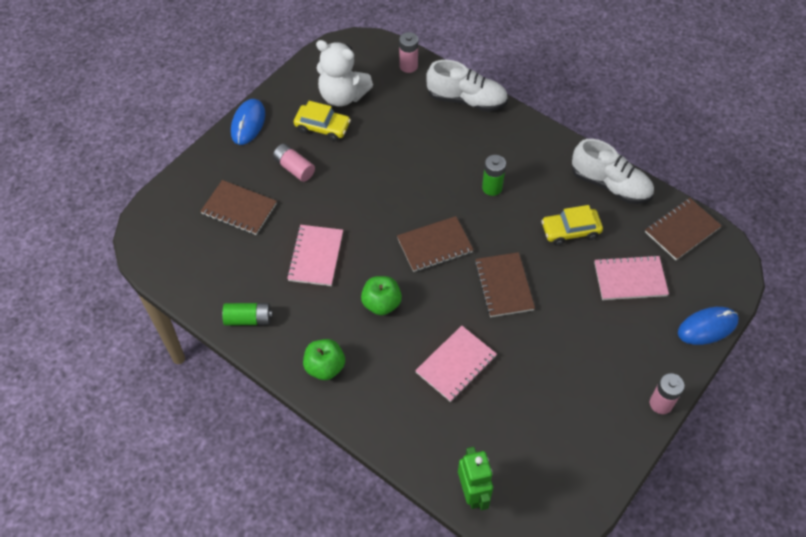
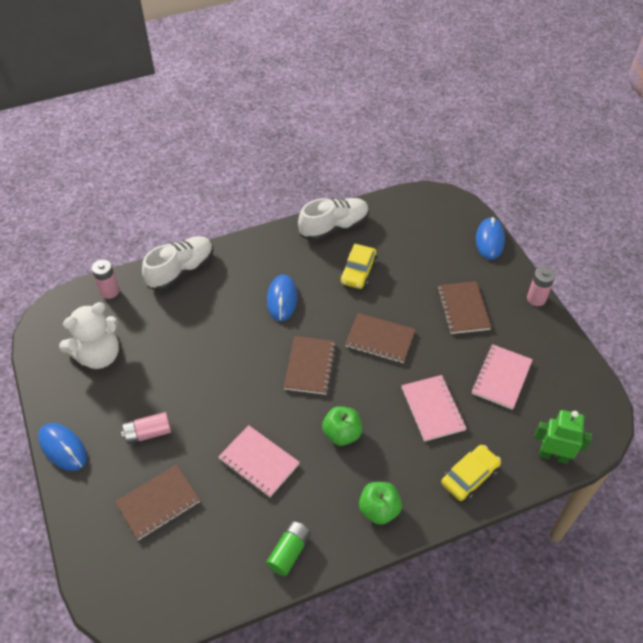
camera: 60 degrees left, 5 degrees down
(322, 127) = (120, 388): yellow car -> yellow car (469, 477)
(492, 187) = (282, 299): green battery -> blue mouse
(630, 279) = (424, 260): pink notebook -> pink notebook (501, 377)
(682, 230) = (402, 210): brown notebook -> brown notebook (463, 309)

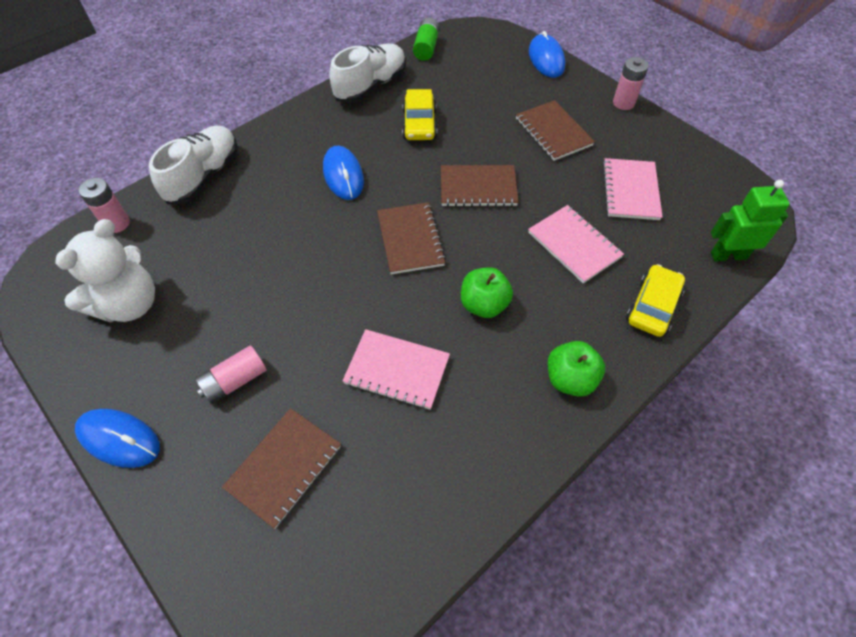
camera: 20 degrees left, 5 degrees up
(289, 552) = (485, 470): green battery -> green battery (426, 48)

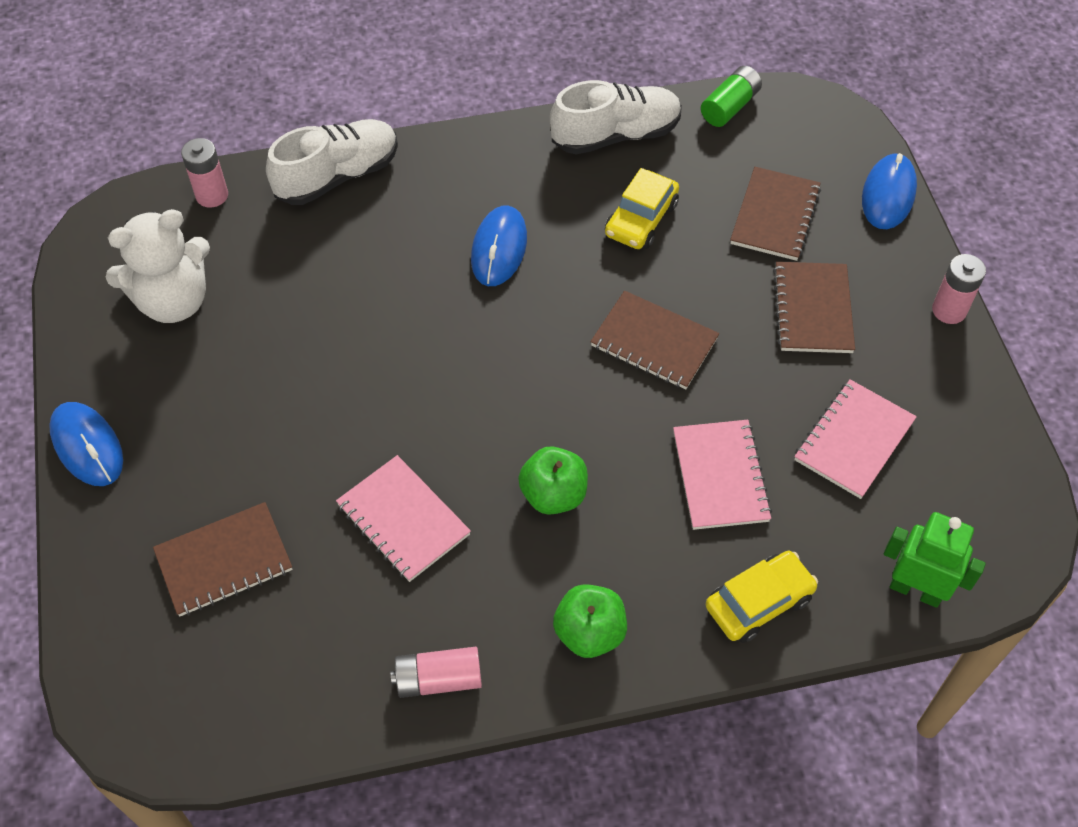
camera: 30 degrees right, 0 degrees up
(235, 381) = (229, 443): pink battery -> pink battery (438, 679)
(410, 239) = (523, 371): brown notebook -> brown notebook (775, 216)

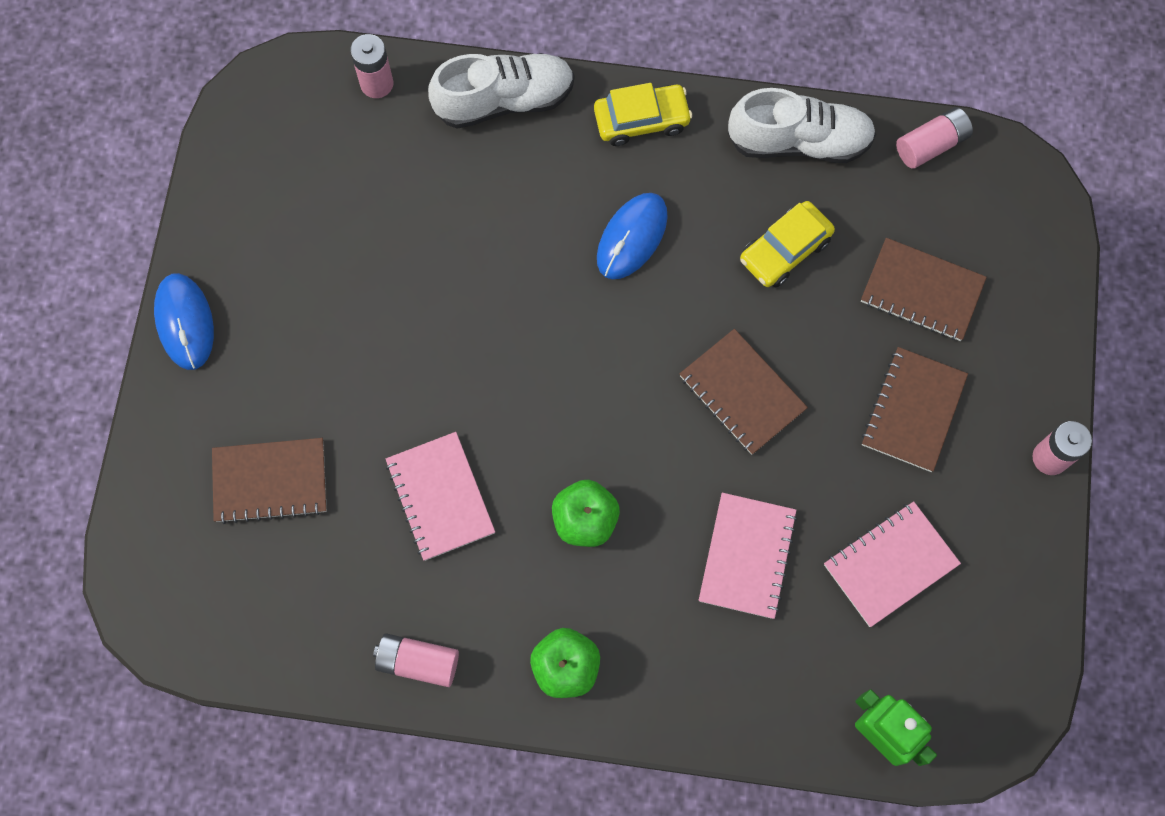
camera: 20 degrees right, 15 degrees up
(173, 301) = (305, 193): white teddy bear -> none
(729, 106) = (931, 145): green battery -> pink battery
(759, 602) = (730, 694): yellow car -> yellow car (641, 120)
(775, 216) = (921, 291): brown notebook -> brown notebook turned 75 degrees clockwise
(888, 194) = (1050, 305): blue mouse -> none

